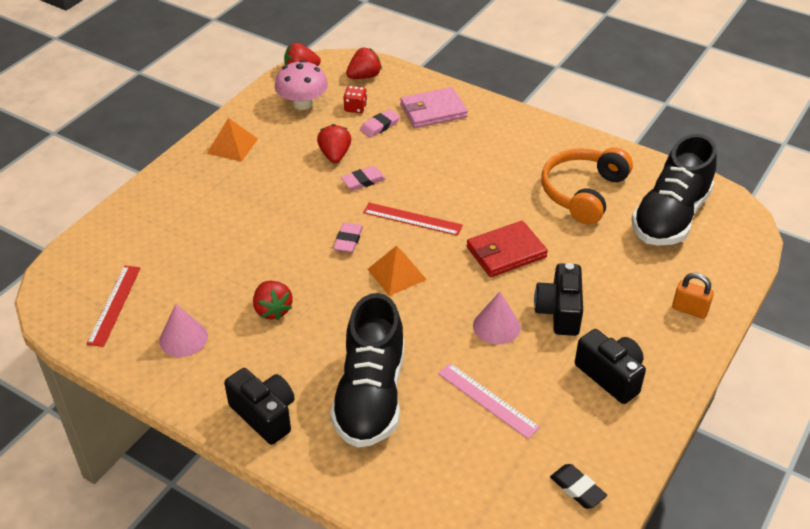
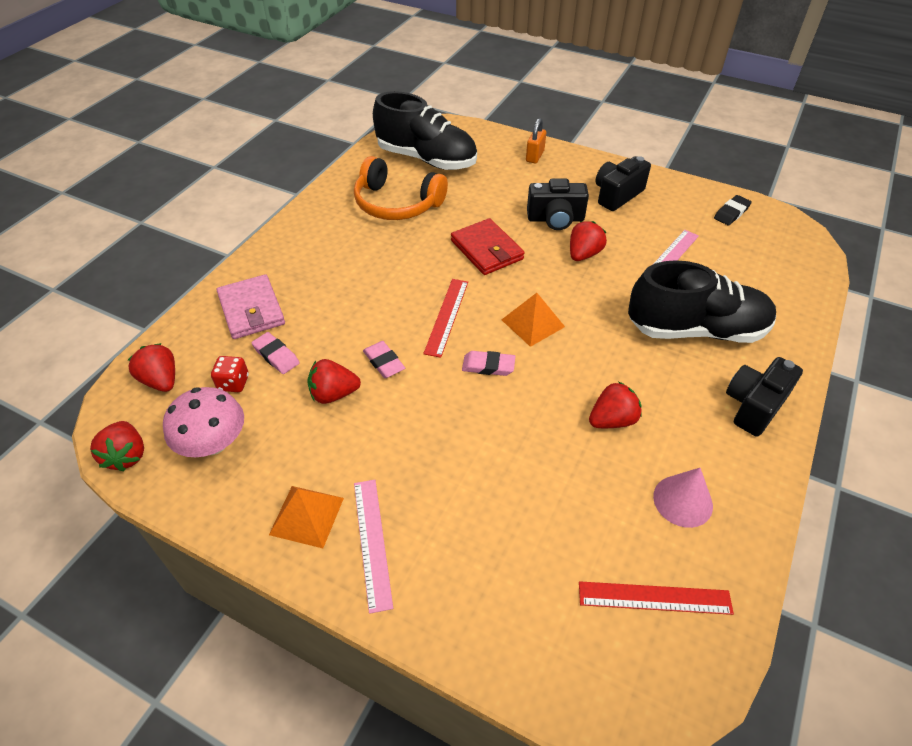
camera: 95 degrees left, 5 degrees up
(203, 174) = (372, 542): none -> pink ruler
(496, 326) = (583, 254): pink cone -> red strawberry

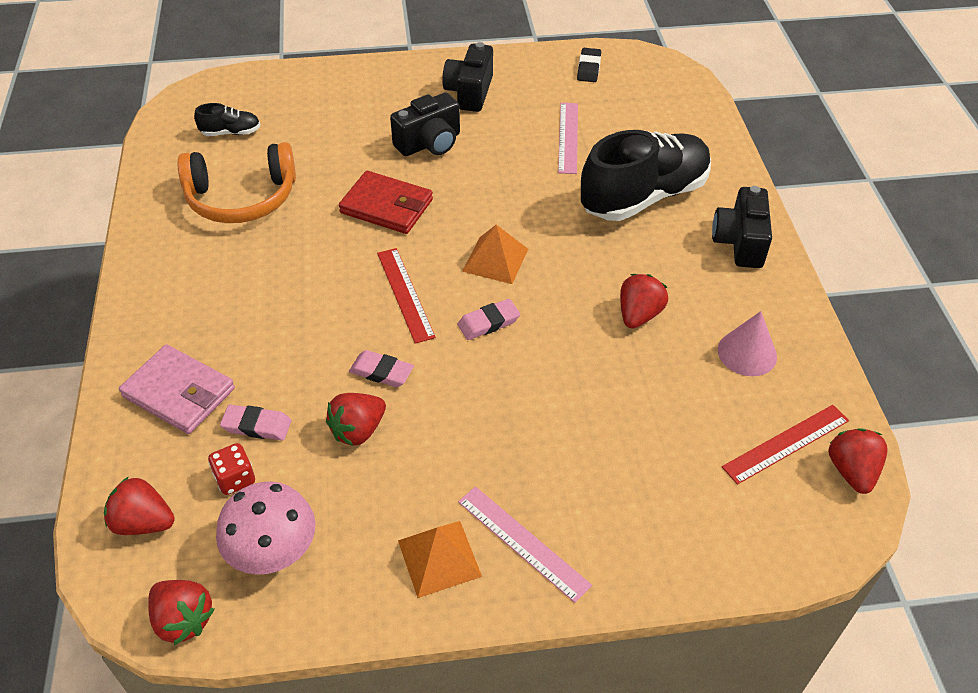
camera: 35 degrees left, 0 degrees up
(426, 159) = (231, 132): black shoe -> black shoe, size x0.43
(534, 156) = (350, 82): orange padlock -> none
(583, 254) = (487, 168): red strawberry -> red strawberry (851, 471)

